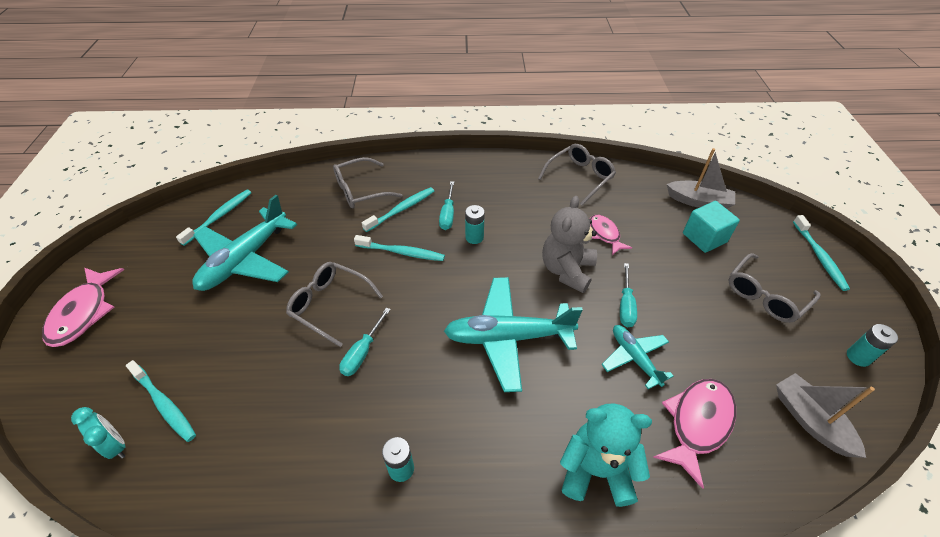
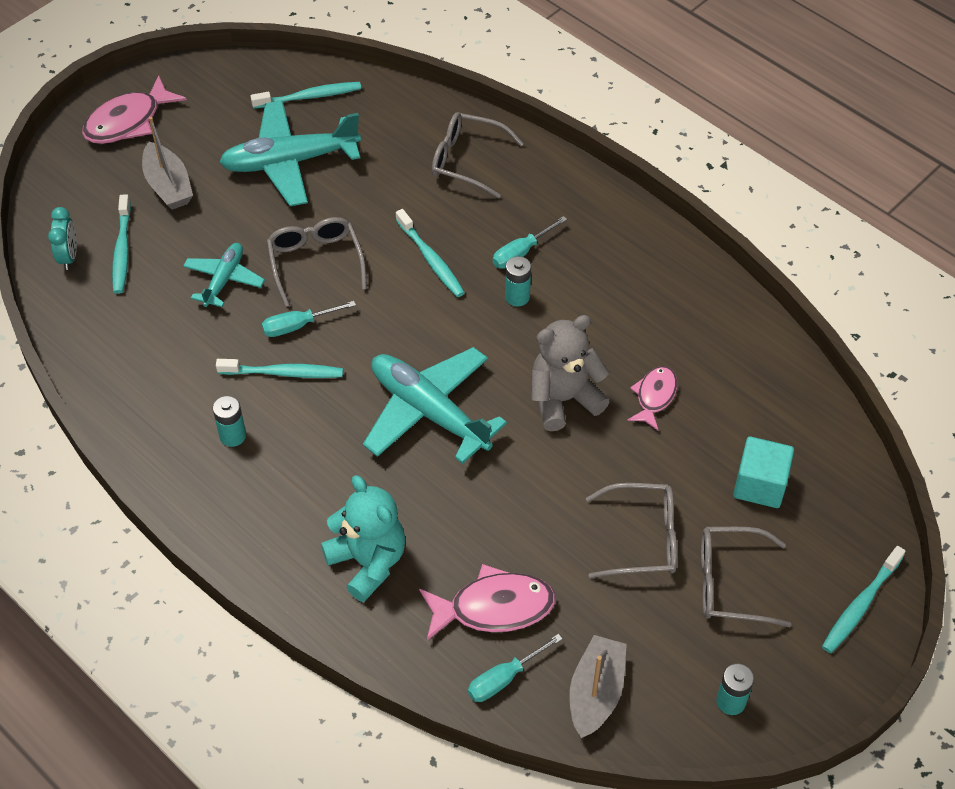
camera: 45 degrees right, 5 degrees up
(401, 209) = (482, 213): turquoise toothbrush -> turquoise toothbrush (283, 373)
(579, 177) = (720, 316): grey glasses -> grey glasses (642, 538)
(625, 305) = (573, 475): turquoise screwdriver -> turquoise screwdriver (504, 678)
(634, 358) = (515, 520): turquoise plane -> turquoise plane (224, 280)
(698, 201) = (819, 447): grey boat -> grey boat (168, 185)

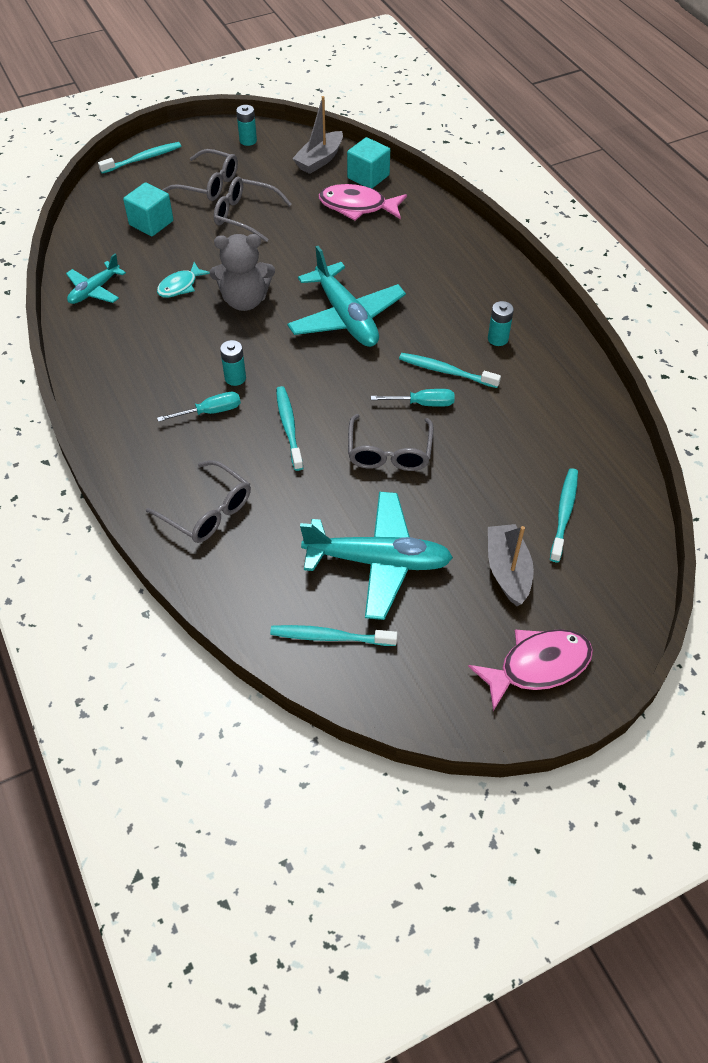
camera: 160 degrees left, 0 degrees up
(69, 257) = (616, 521): turquoise clock -> none
(224, 280) = (475, 459): turquoise plane -> turquoise plane (94, 290)
(368, 562) = (426, 245): turquoise teddy bear -> none
(504, 678) = (368, 177): turquoise screwdriver -> turquoise cube
(654, 396) = (180, 286): pink fish -> turquoise fish

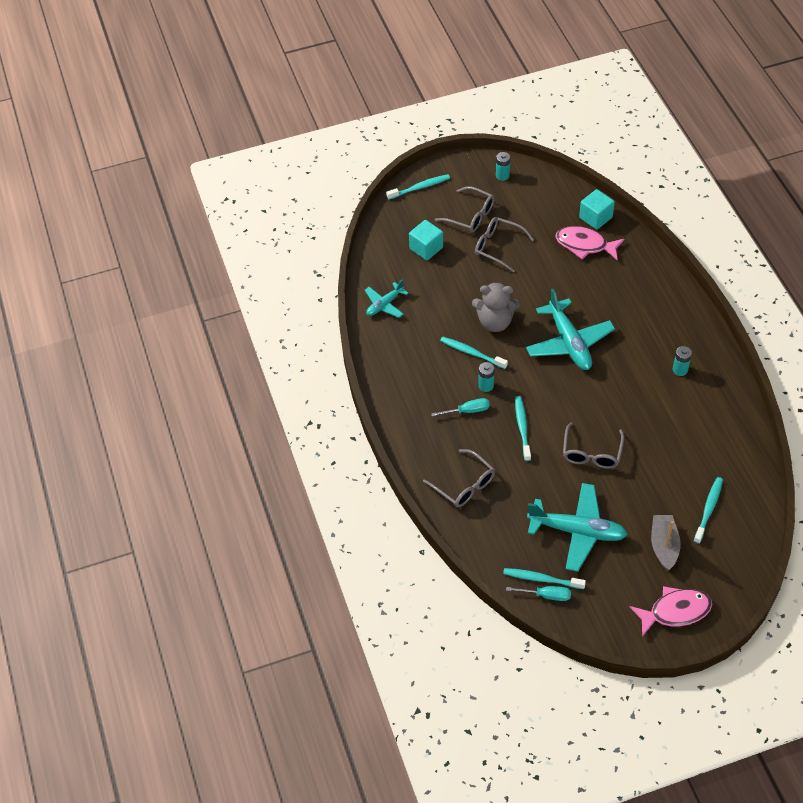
camera: 10 degrees right, 0 degrees up
(180, 286) = (447, 306): turquoise fish -> none
(319, 160) = (558, 198): grey boat -> none
(423, 403) = (619, 417): turquoise screwdriver -> turquoise screwdriver (546, 595)
(446, 371) = (638, 393): turquoise toothbrush -> turquoise toothbrush (472, 353)

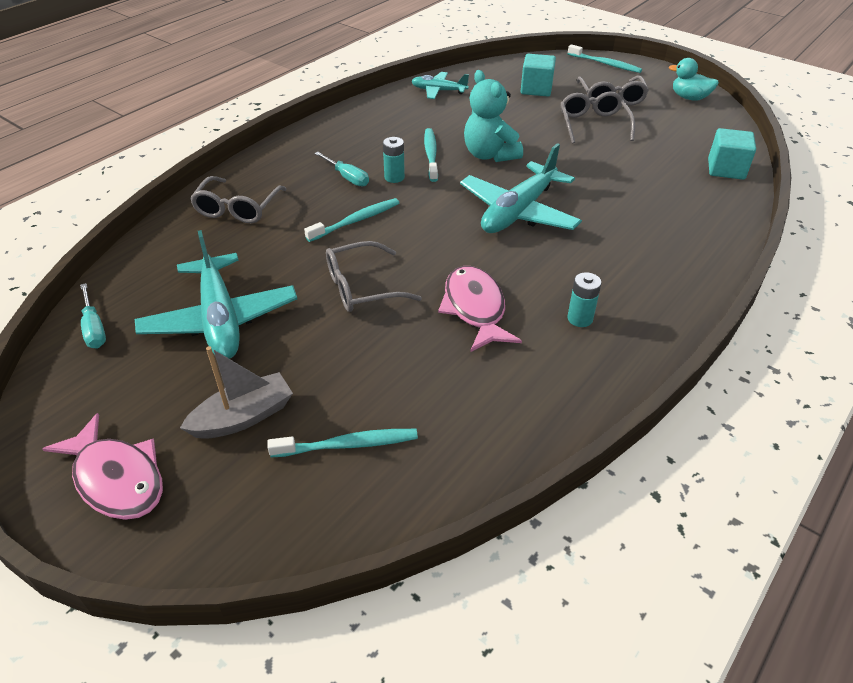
camera: 55 degrees right, 10 degrees down
(495, 322) = (489, 155): grey teddy bear -> turquoise teddy bear
(502, 176) = (689, 98): turquoise battery -> turquoise duck
(541, 579) = (121, 315): turquoise toothbrush -> none
(585, 245) = (676, 175): pink fish -> pink fish (475, 308)

